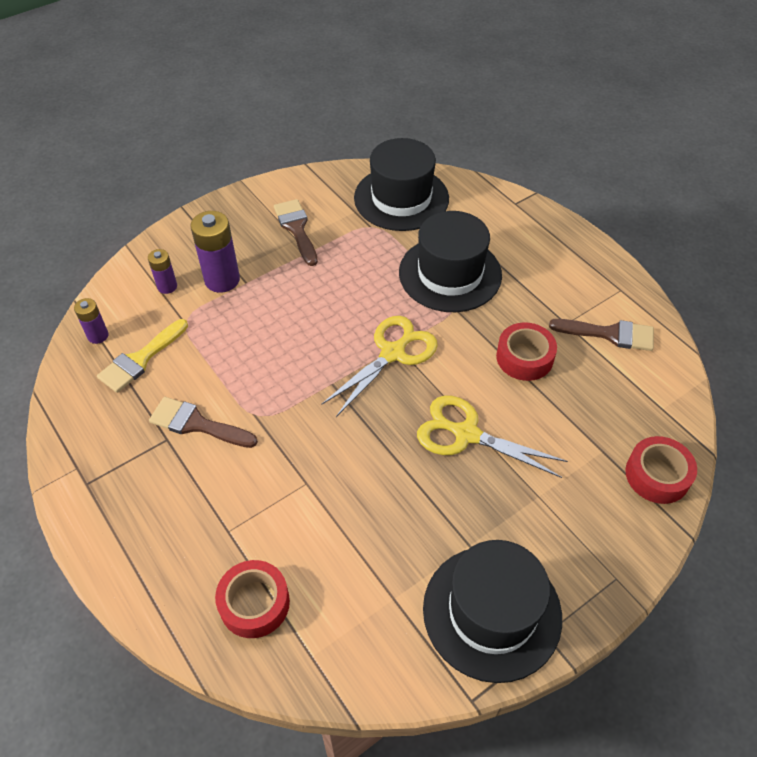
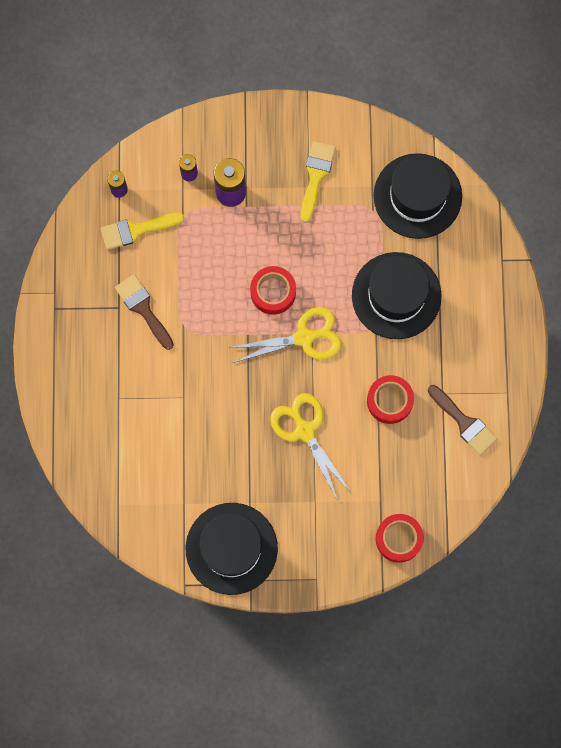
camera: 35 degrees right, 25 degrees up
(254, 603) = (106, 453): red tape -> red tape (273, 292)
(296, 228) = (316, 175): brown brush -> yellow brush

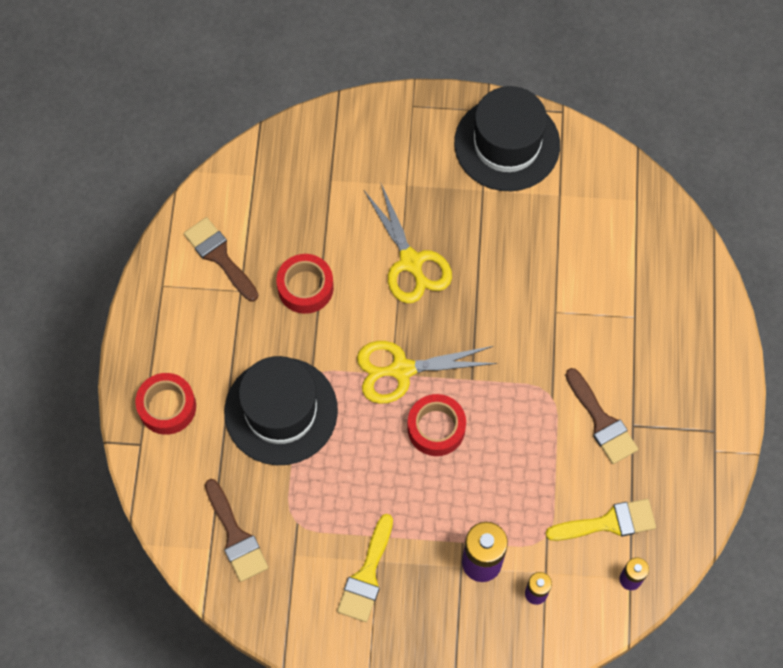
camera: 175 degrees left, 10 degrees down
(398, 539) = (314, 139): red tape -> red tape (167, 407)
(417, 196) = (236, 536): black hat -> brown brush

